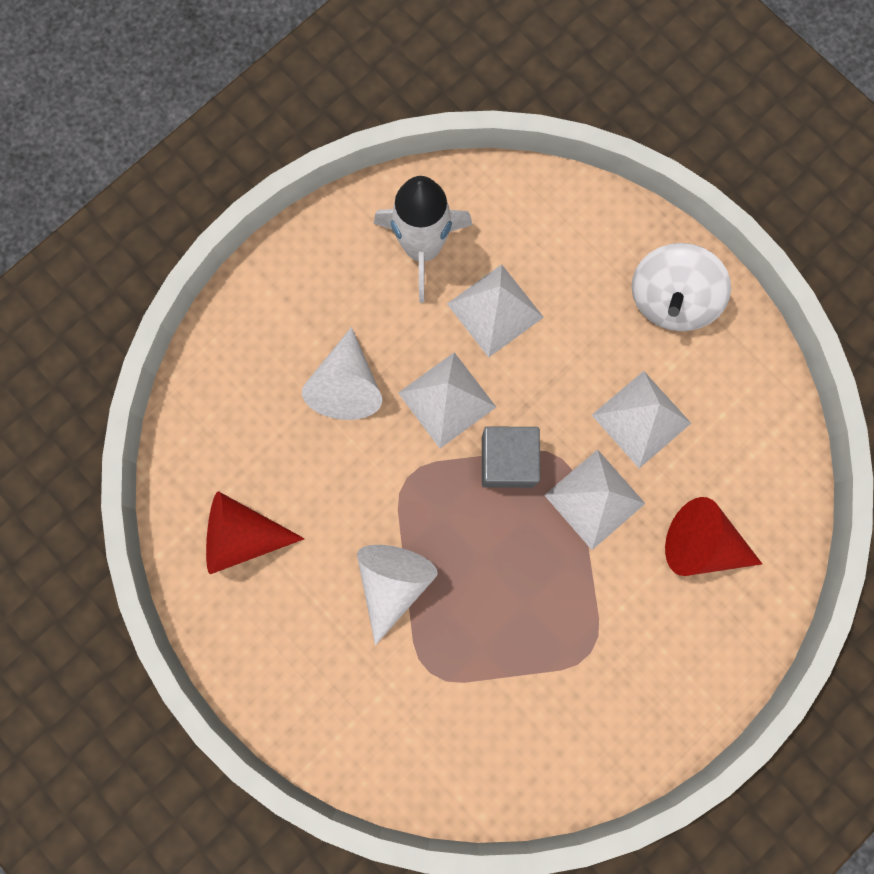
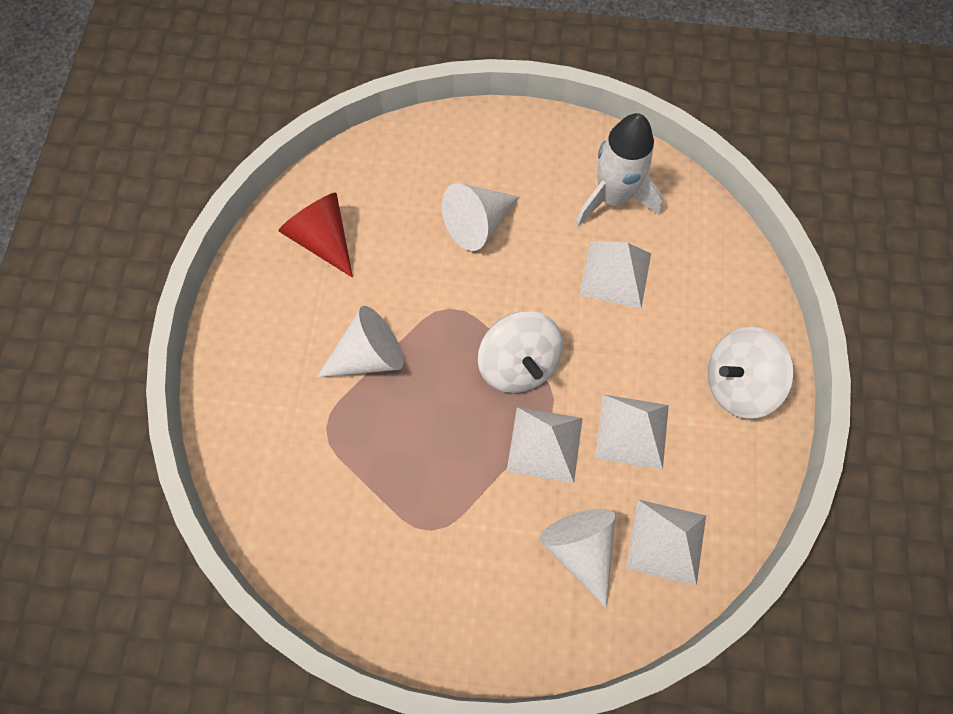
camera: 50 degrees right, 10 degrees down
(446, 400) = (525, 291): white pyramid -> white pyramid (666, 541)
(508, 461) = (518, 364): grey cube -> white spinning top
(701, 544) = (580, 549): red cone -> white cone

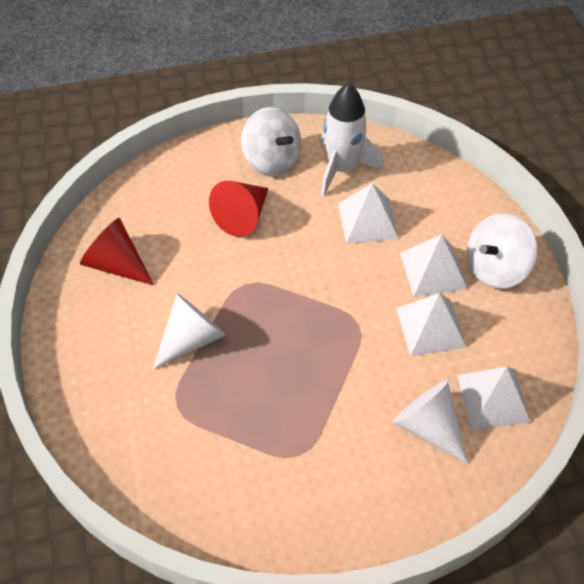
camera: 20 degrees left, 15 degrees down
(478, 224) = (243, 216): white cone -> red cone
(518, 364) = (319, 307): white spinning top -> white spinning top (272, 160)
(544, 444) = (365, 359): white pyramid -> white pyramid (433, 270)

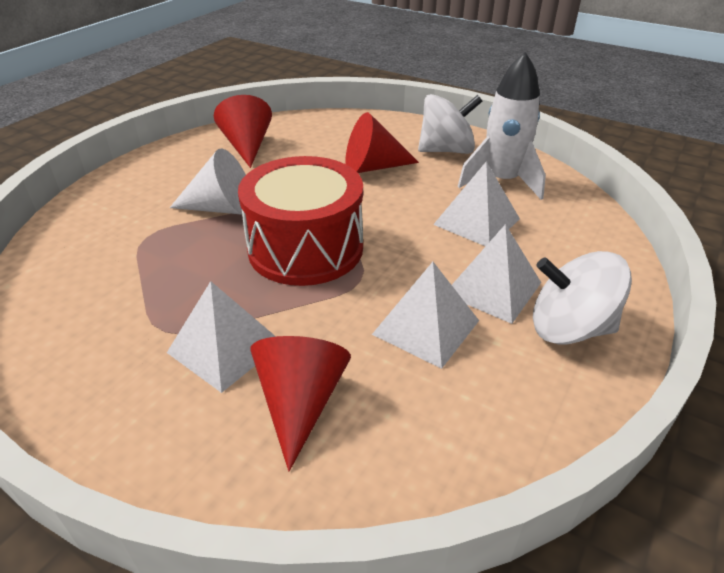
camera: 45 degrees right, 15 degrees down
(272, 160) = (446, 150): white spinning top -> white spinning top turned 105 degrees counterclockwise
(296, 326) = (305, 248): none -> red drum
(428, 427) = (300, 403): white cone -> red cone
(493, 398) = (407, 435): white pyramid -> white pyramid (225, 347)

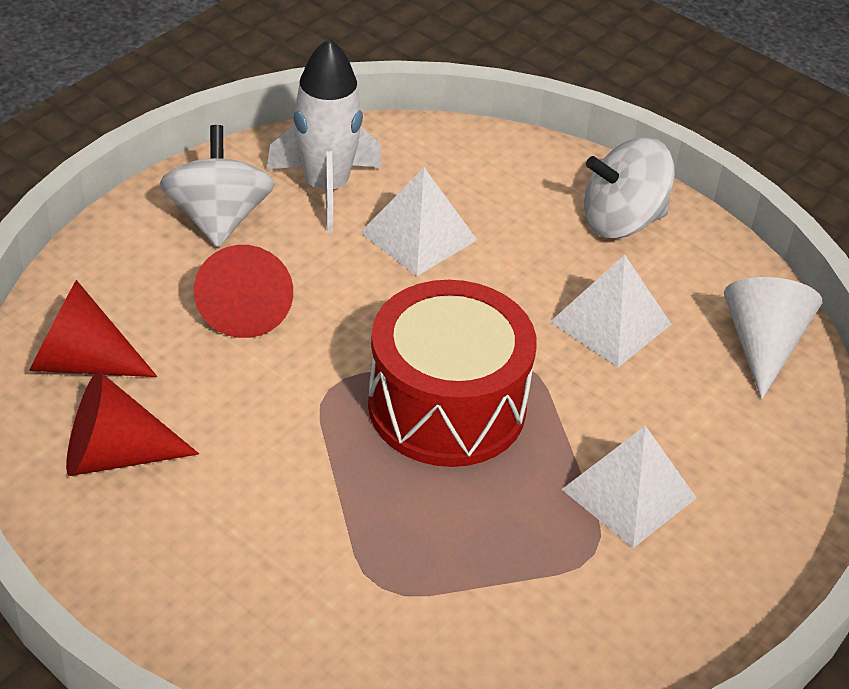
camera: 85 degrees left, 5 degrees up
(221, 208) = (321, 493): white cone -> white cone (762, 345)
(300, 403) = (712, 435): red cone -> red cone (81, 362)
(492, 288) = (553, 257): white pyramid -> none
(569, 328) = (622, 221): white spinning top -> white spinning top turned 60 degrees clockwise

